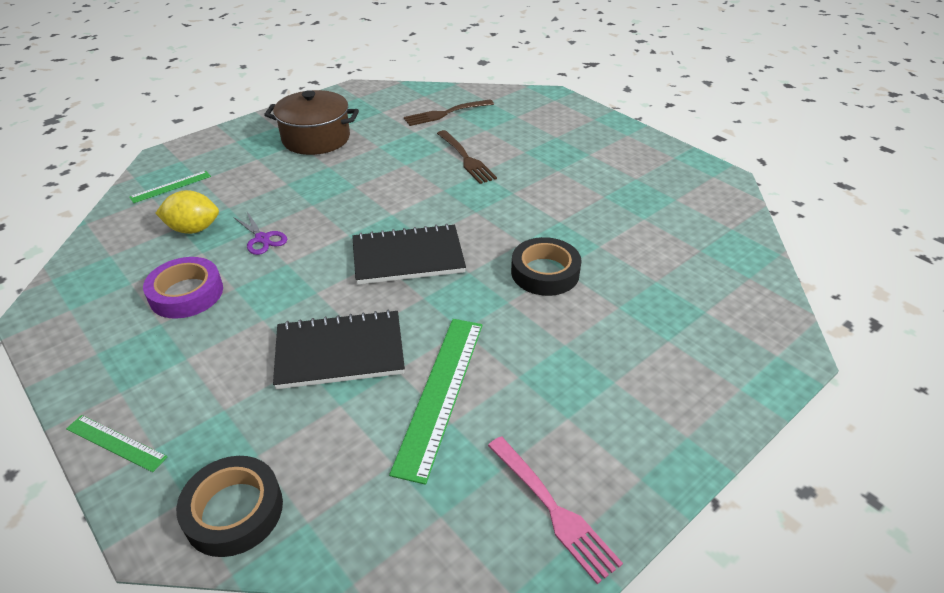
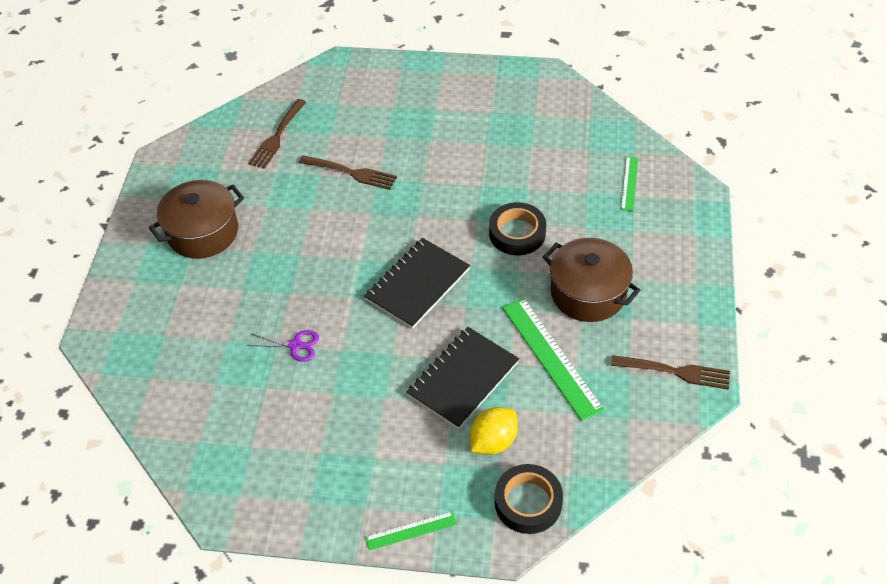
camera: 40 degrees left, 10 degrees up
(171, 186) = (149, 358): green ruler -> green ruler (629, 183)
(186, 293) = (305, 422): purple tape -> none
(194, 229) = (230, 376): yellow lemon -> yellow lemon (493, 441)
(551, 363) = (588, 293): none -> brown pot
(552, 509) = (674, 372): pink fork -> brown fork

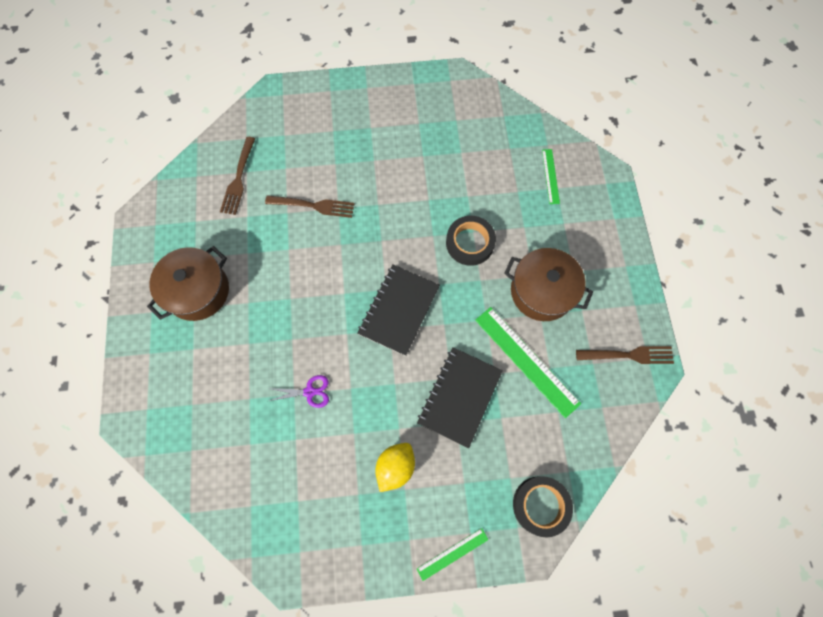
camera: 15 degrees left, 20 degrees up
(493, 441) = (499, 453): yellow lemon -> yellow lemon (395, 467)

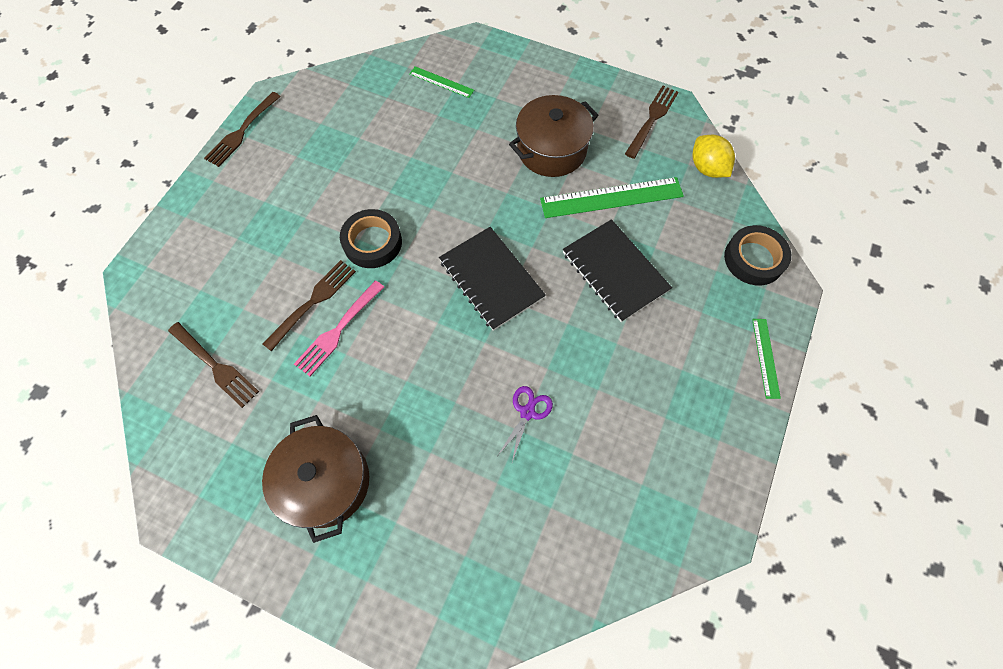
camera: 60 degrees left, 5 degrees down
(303, 234) = (338, 329): none -> pink fork
(395, 467) = (654, 366): yellow lemon -> yellow lemon (707, 168)
(416, 77) = (242, 131): none -> brown fork
(470, 243) = (462, 181): black tape -> black tape (372, 242)

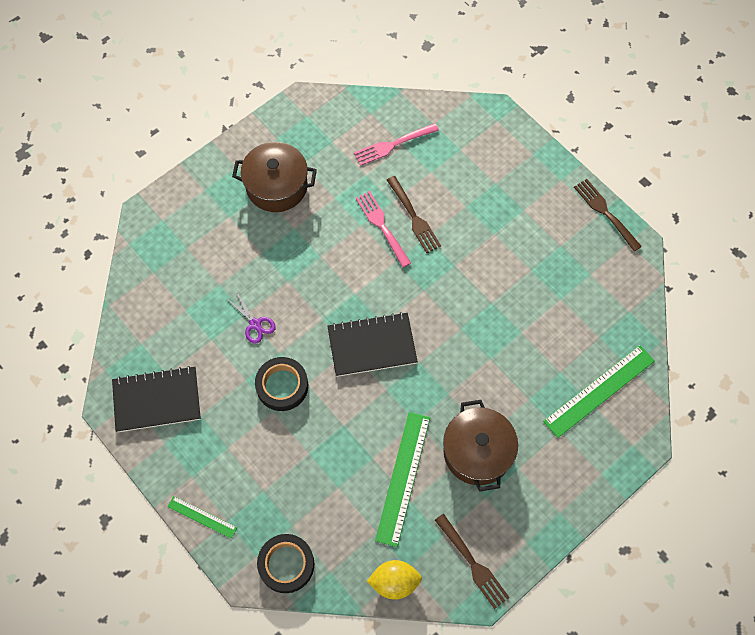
camera: 115 degrees right, 0 degrees up
(214, 365) = (393, 144): brown fork -> pink fork
(372, 242) = (447, 273): black tape -> black tape (282, 386)
(441, 82) = (599, 391): green ruler -> green ruler, size x1.88
(615, 271) = (332, 442): black notebook -> black notebook (157, 400)

